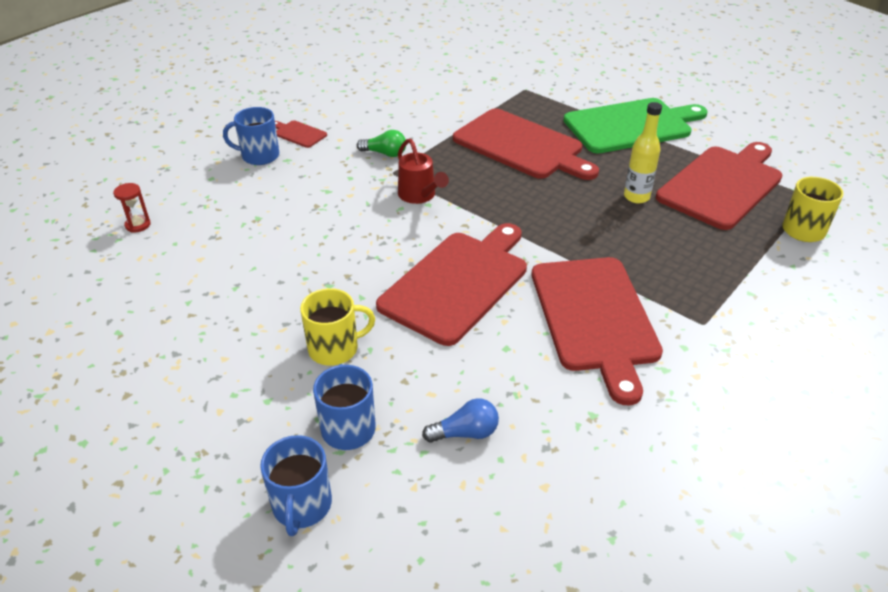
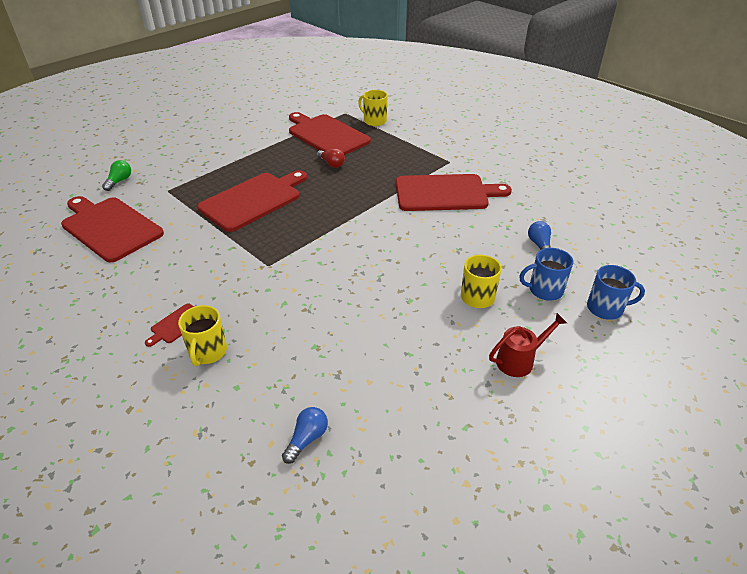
camera: 85 degrees left, 0 degrees up
(138, 225) = (307, 439): red hourglass -> blue light bulb
(259, 156) = (207, 352): blue mug -> yellow mug
(385, 153) = (236, 269): green light bulb -> green light bulb (119, 181)
(420, 196) = (306, 252): red watering can -> red watering can (520, 360)
(457, 283) = (411, 240): red cutting board -> red cutting board (110, 227)
(631, 125) = (245, 153): green cutting board -> none
(636, 197) = (331, 164): yellow bottle -> red light bulb

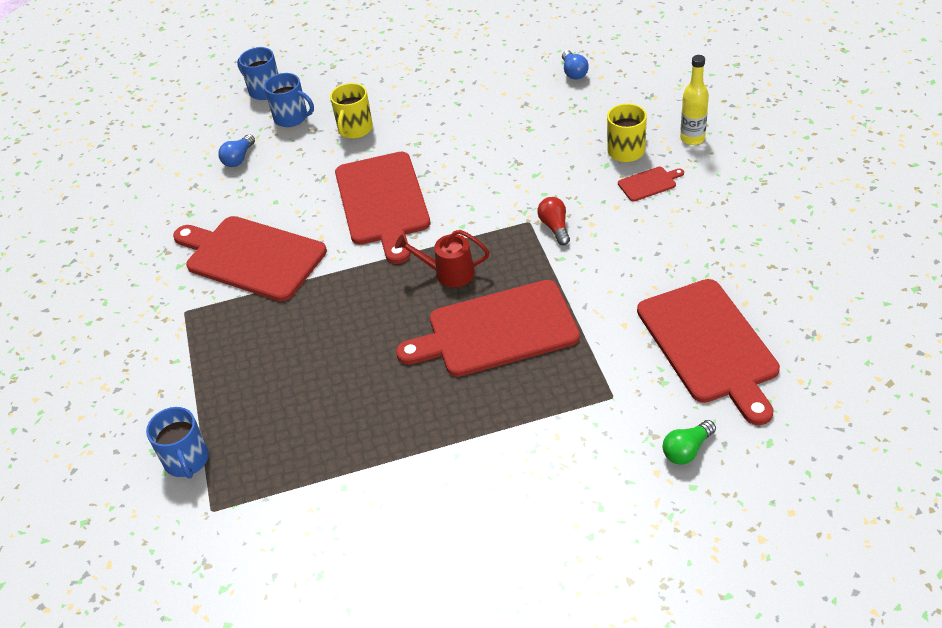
camera: 145 degrees left, 5 degrees up
(141, 386) = (692, 138): none -> yellow bottle
(307, 439) = (573, 72): blue light bulb -> blue light bulb turned 75 degrees counterclockwise
(326, 135) = (296, 449): red cutting board -> red cutting board (383, 202)
(331, 164) = (343, 368): red light bulb -> red light bulb (555, 227)
(374, 121) = (187, 460): yellow mug -> blue mug
(520, 360) = (377, 76): red watering can -> red watering can (448, 273)

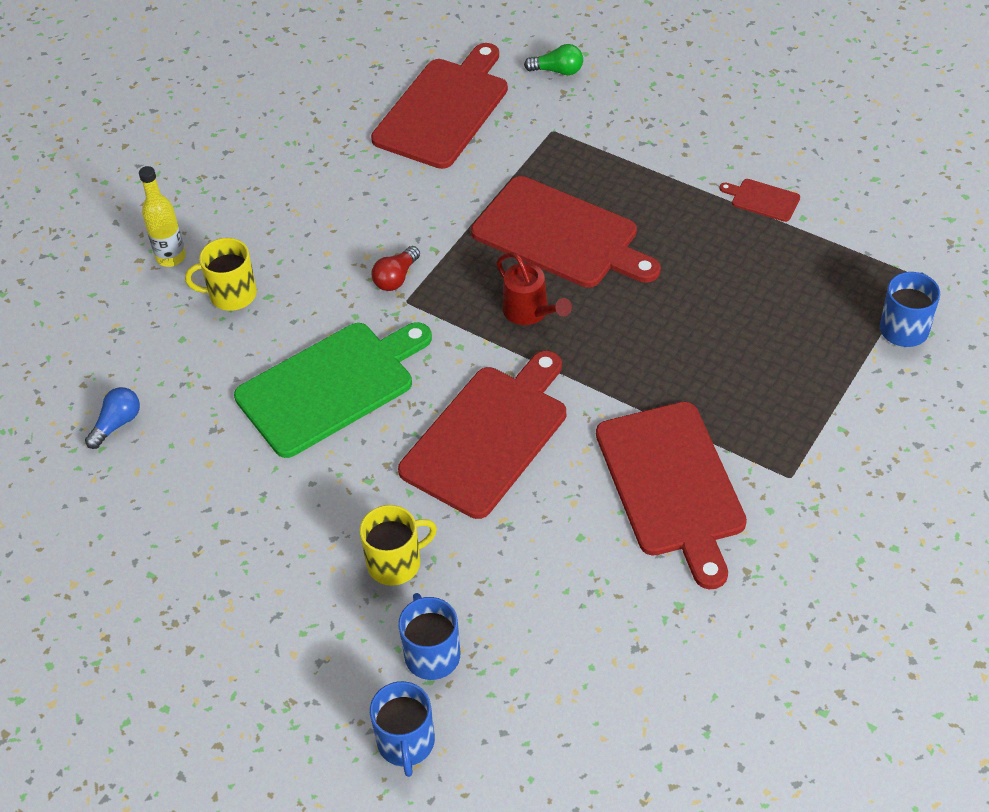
camera: 135 degrees left, 5 degrees up
(239, 158) = (552, 643): blue light bulb -> none
(500, 158) = (330, 386): none -> green cutting board
(649, 183) = (271, 250): red cutting board -> red cutting board (762, 200)

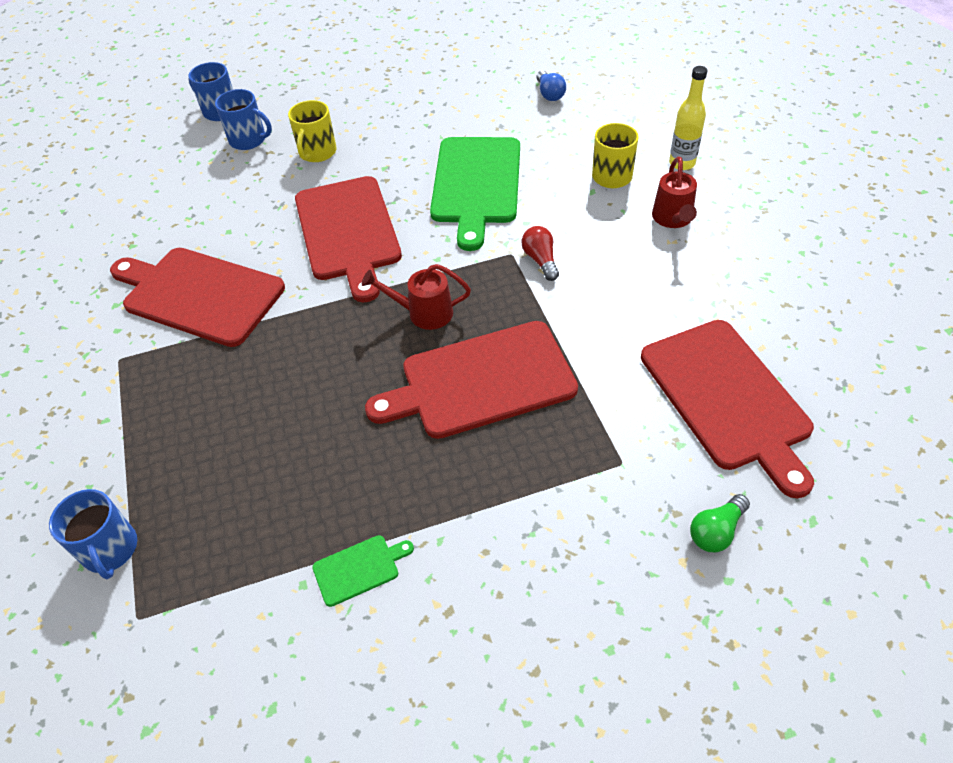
camera: 130 degrees right, 0 degrees up
(264, 224) = (673, 219): none -> red watering can
(762, 200) = (359, 569): red cutting board -> green cutting board

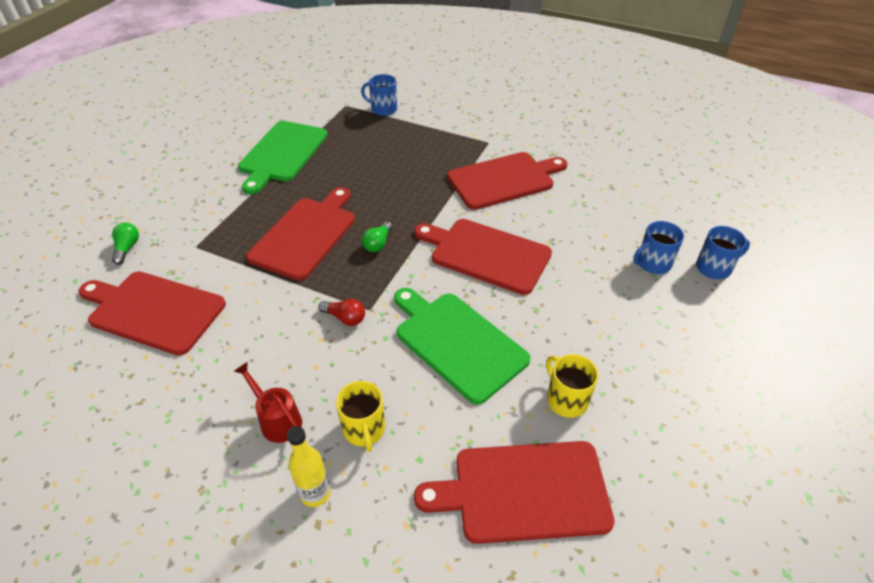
camera: 130 degrees right, 5 degrees down
(317, 152) = (596, 287): yellow mug -> yellow mug (566, 399)
(359, 569) = (282, 153): green cutting board -> green cutting board, size x2.39
(423, 313) = (378, 244): red watering can -> green light bulb
(549, 94) = (524, 491): blue light bulb -> red cutting board

